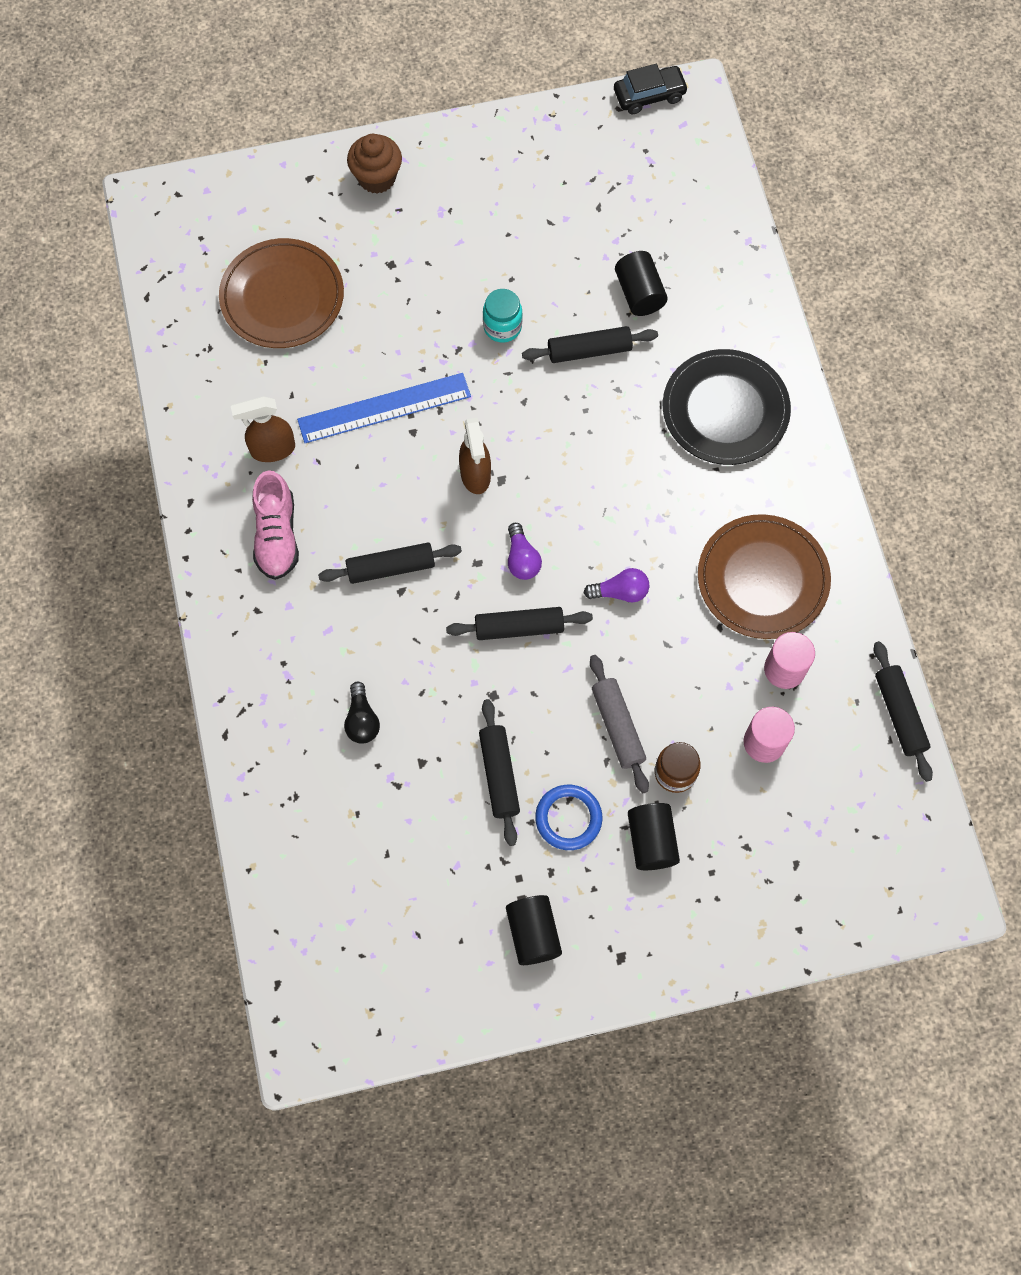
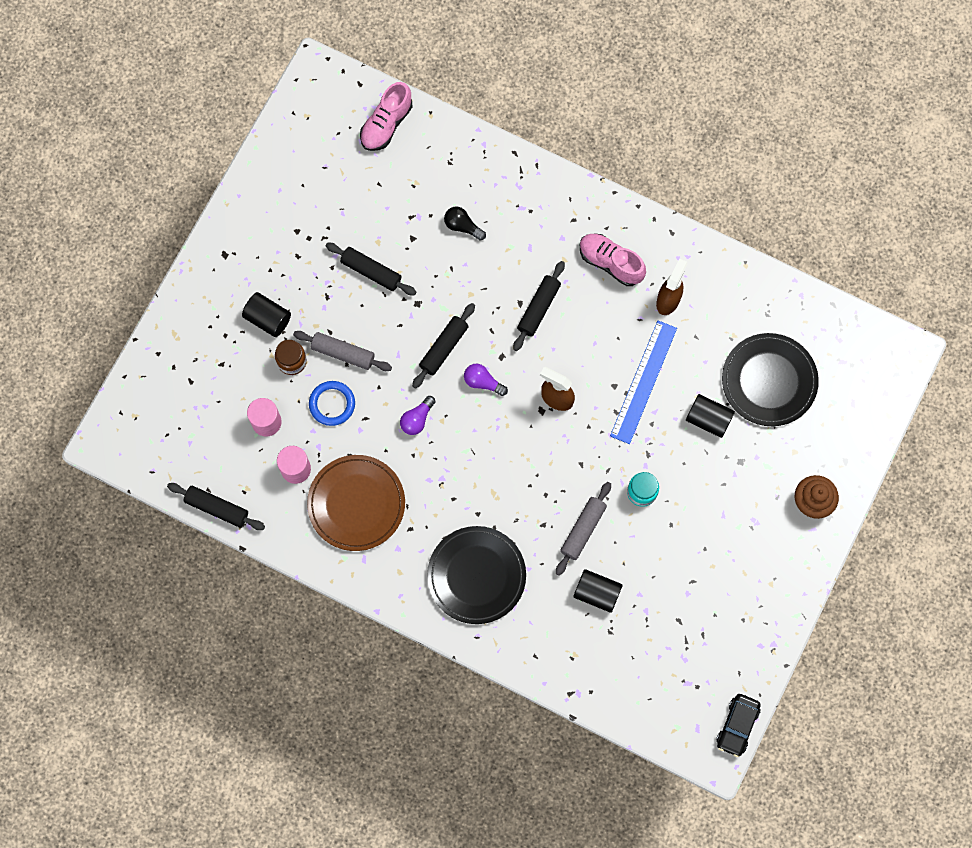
camera: 130 degrees right, 5 degrees up
(282, 297) = (769, 381): brown plate -> black plate
(304, 908) = (386, 124): none -> pink shoe
(533, 933) = (275, 222): black cylinder -> black cylinder (708, 419)
(568, 818) = (317, 287): blue ring -> blue ring (332, 404)
(589, 350) = (583, 530): black rolling pin -> grey rolling pin

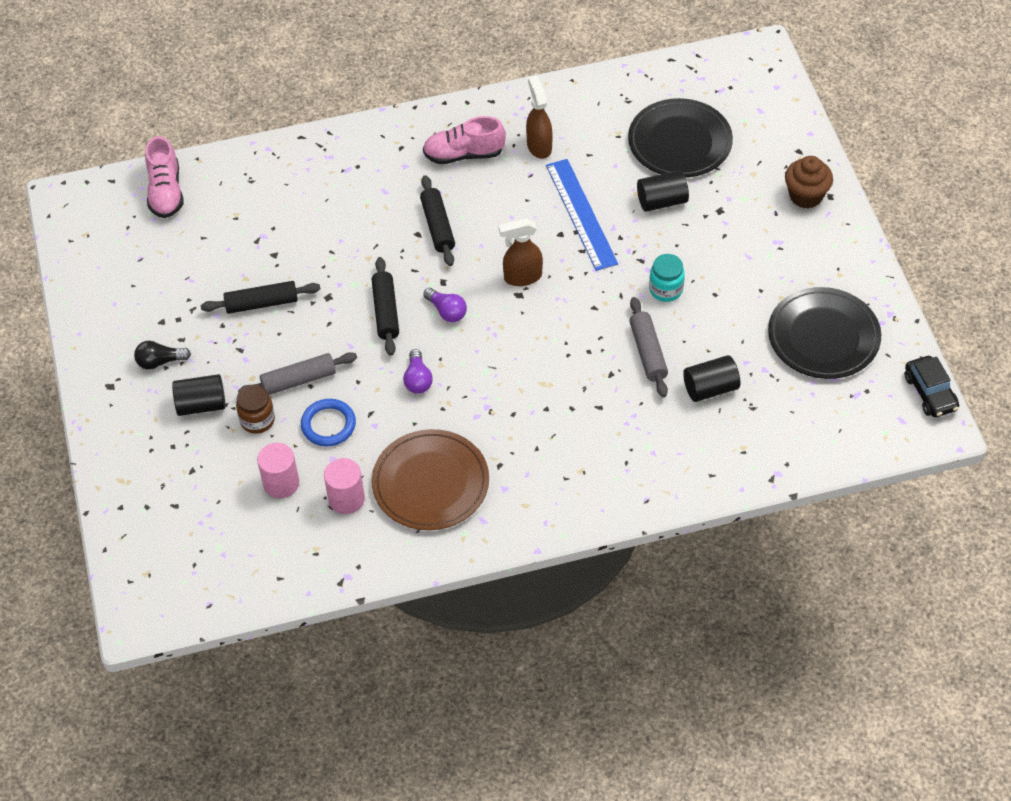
camera: 40 degrees left, 20 degrees down
(217, 508) = (303, 586): black rolling pin -> none
(462, 226) = (310, 216): black light bulb -> black light bulb (160, 361)
(476, 576) = (595, 455): black plate -> black plate (823, 336)
(483, 382) = (447, 311): purple light bulb -> purple light bulb turned 120 degrees counterclockwise

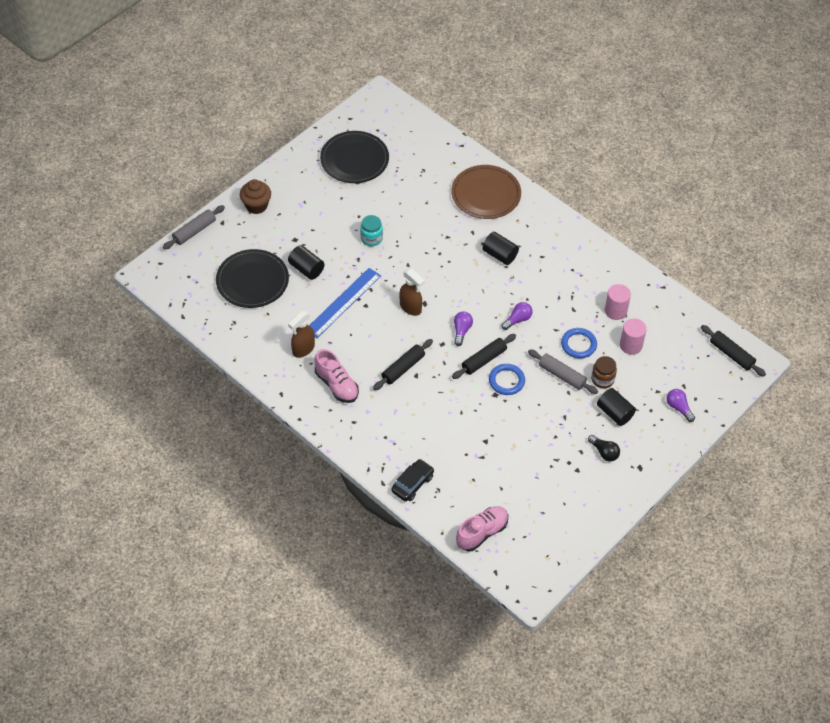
camera: 125 degrees left, 0 degrees up
(150, 479) = (678, 408): none -> purple light bulb
(262, 303) = (525, 425): black rolling pin -> black rolling pin (731, 354)
(337, 318) = (506, 381): none -> blue ring
(430, 483) = (576, 280): brown plate -> brown plate (486, 194)
(648, 352) = (421, 227): grey rolling pin -> grey rolling pin (194, 231)
(710, 388) = (424, 191): black cylinder -> black cylinder (499, 255)
(930, 393) = (360, 106): black car -> black car (412, 484)

